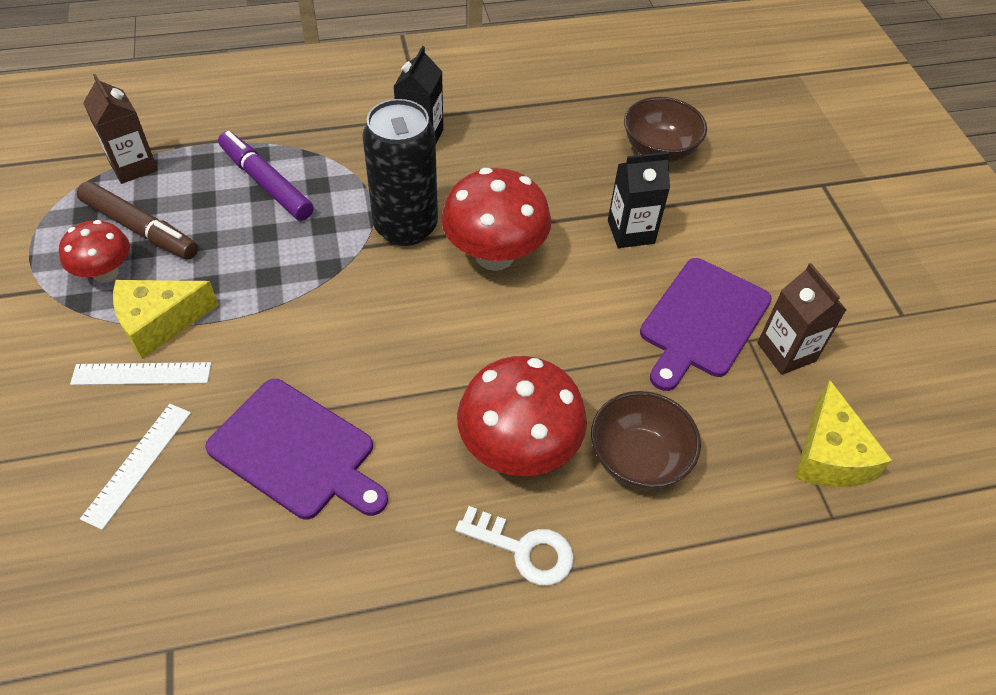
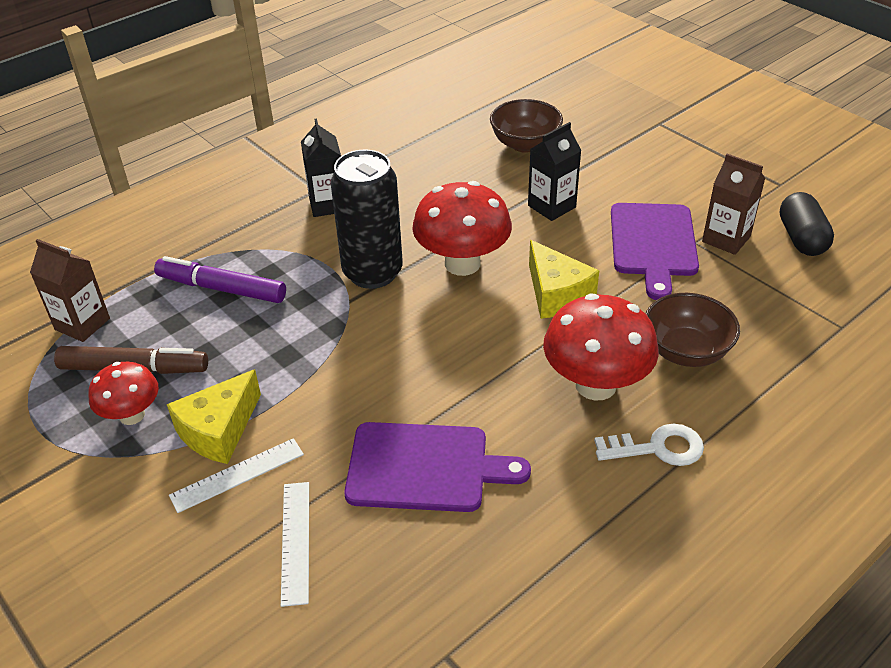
camera: 25 degrees left, 10 degrees down
(829, 455) = (807, 290): yellow cheese -> yellow cheese (556, 294)
(873, 390) = (801, 238): none -> black capsule

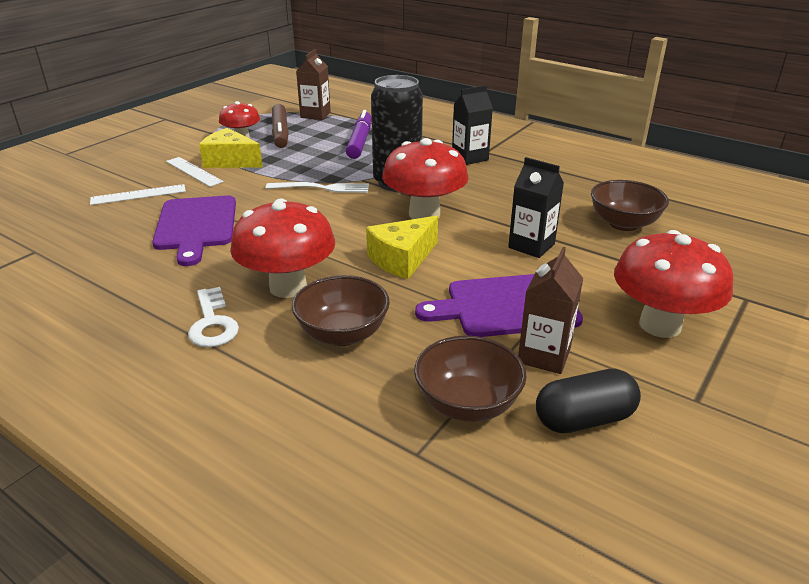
camera: 75 degrees right, 10 degrees down
(359, 339) = (322, 188): none -> white fork
(690, 172) = (660, 325): none -> red mushroom
(786, 291) = (467, 404): none -> brown bowl

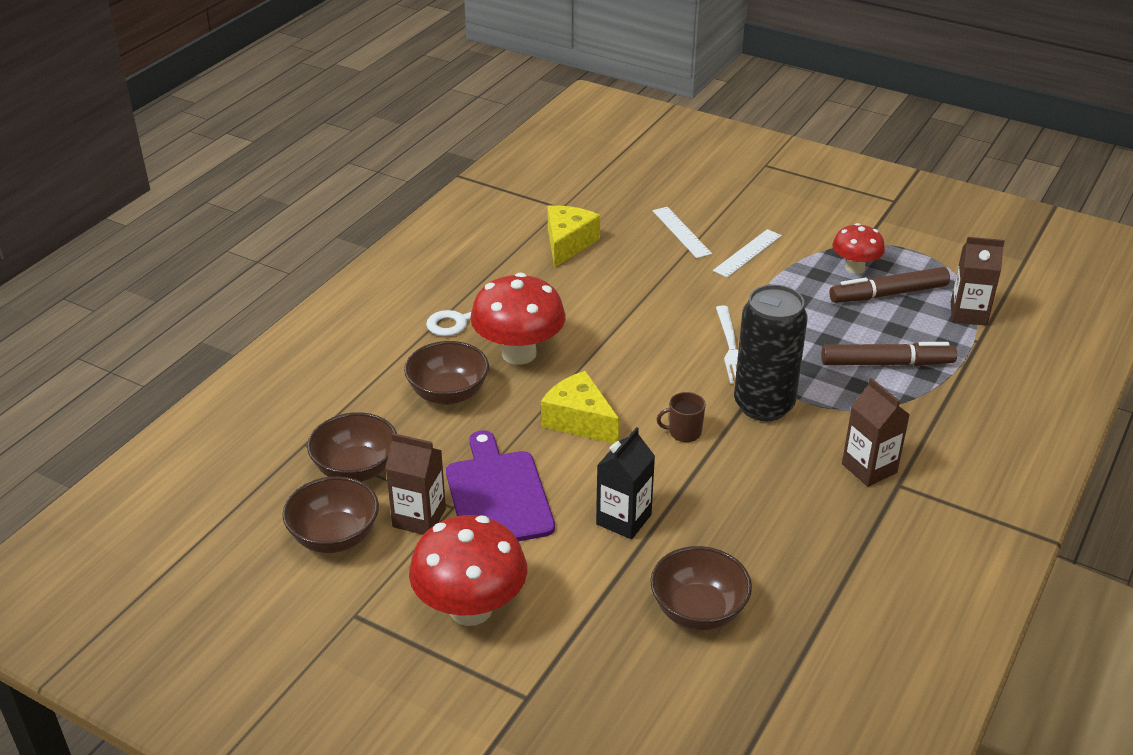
camera: 85 degrees right, 5 degrees up
(196, 225) = (624, 280): purple cutting board -> none
(230, 161) = (784, 272): yellow cheese -> yellow cheese (568, 243)
(360, 141) = (886, 363): purple marker -> brown marker
(424, 214) = (684, 432): red mushroom -> brown mug
(470, 158) = (869, 468): black carton -> brown carton
(584, 419) = (335, 537): black capsule -> brown bowl

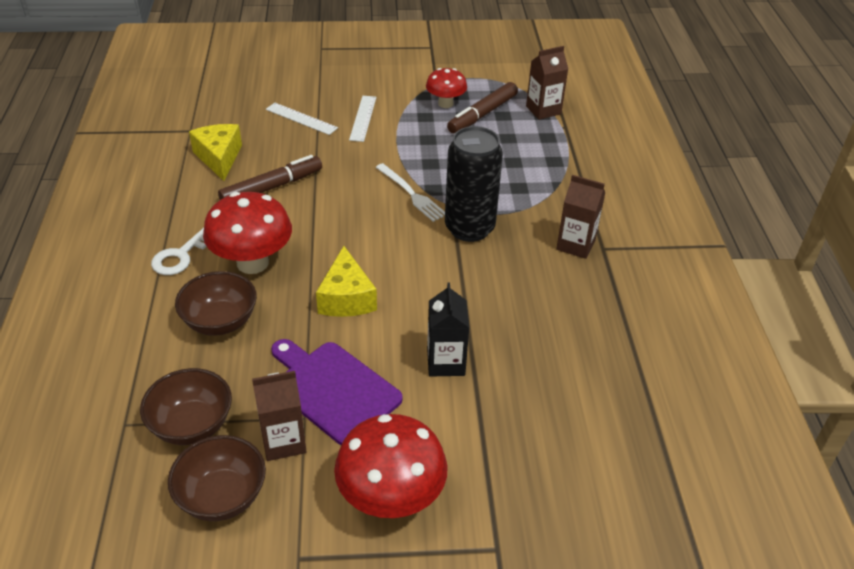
camera: 35 degrees left, 5 degrees up
(579, 420) = (346, 298): yellow cheese -> yellow cheese turned 105 degrees counterclockwise
(684, 432) = (431, 272): brown mug -> none
(698, 611) = (557, 408): brown bowl -> none
(886, 363) = (523, 164): brown marker -> brown marker (272, 187)

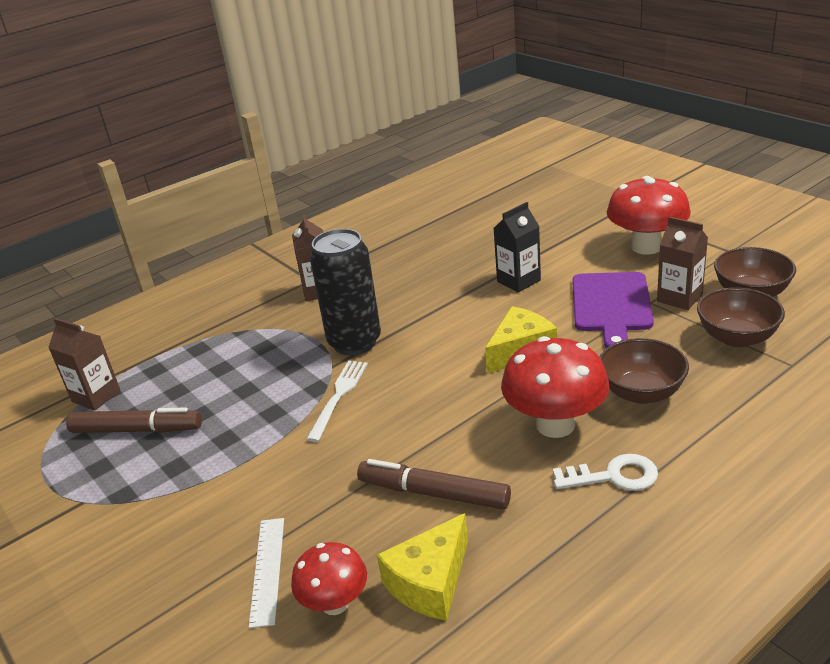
camera: 120 degrees left, 10 degrees down
(363, 118) = (219, 514): white ruler -> none
(445, 103) = (130, 468): red mushroom -> red mushroom (335, 603)

